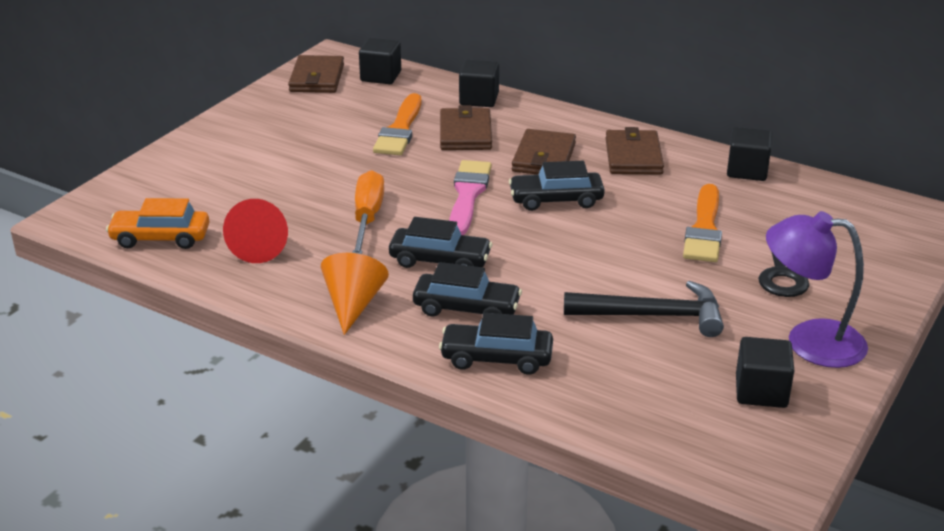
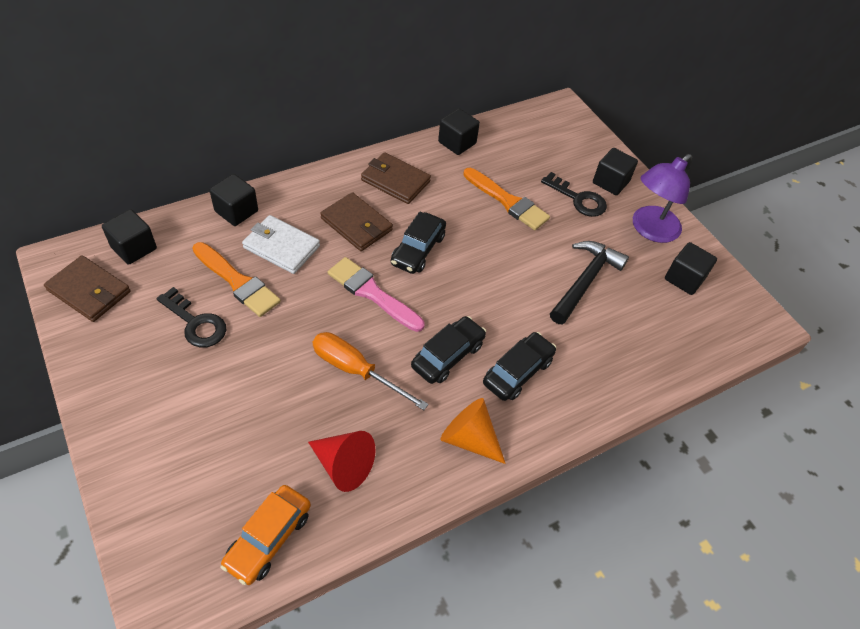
camera: 65 degrees left, 20 degrees up
(335, 129) = (195, 323): none -> black key
(465, 133) = (281, 247): brown wallet -> white wallet
(496, 358) = (585, 386): black car -> none
(850, 289) = (610, 182): none -> black cube

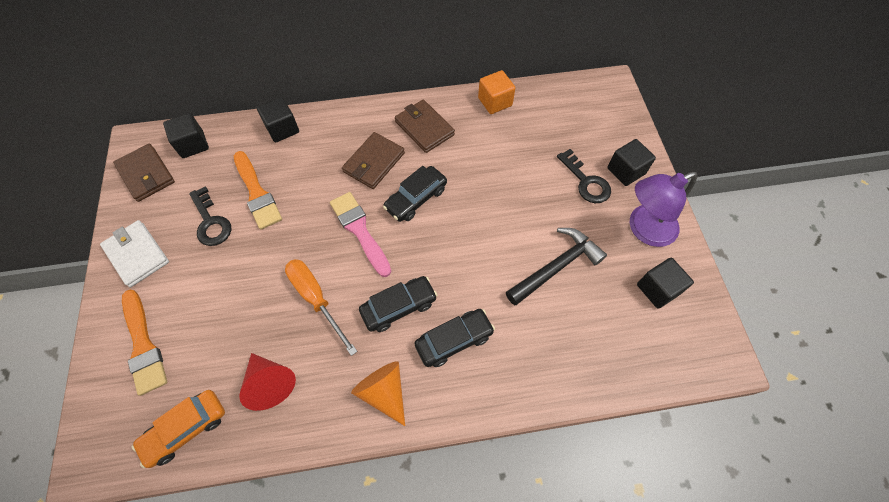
camera: 25 degrees right, 10 degrees up
(281, 247) = (304, 169): white wallet -> white wallet (137, 254)
(356, 224) = (374, 162): brown wallet -> brown wallet turned 60 degrees clockwise
(457, 143) = (495, 102): black cube -> orange cube
(508, 201) = (517, 169): orange brush -> orange brush (143, 345)

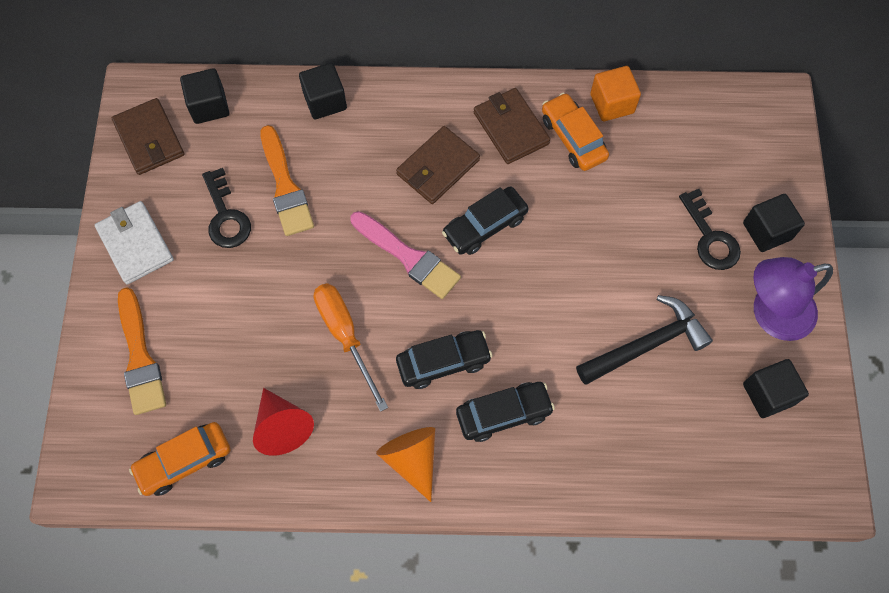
camera: 10 degrees right, 5 degrees up
(360, 230) = (408, 257): pink brush -> pink brush turned 150 degrees clockwise
(471, 128) = (573, 138): none -> orange car

